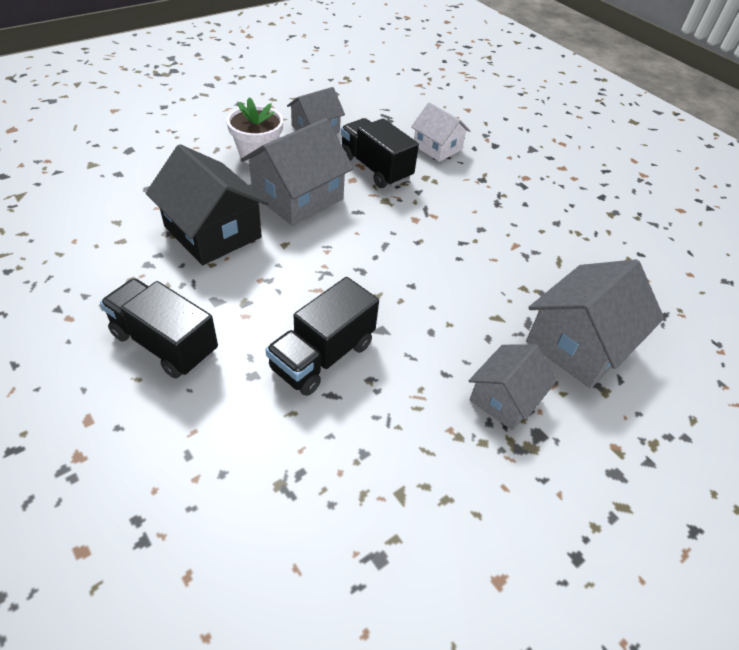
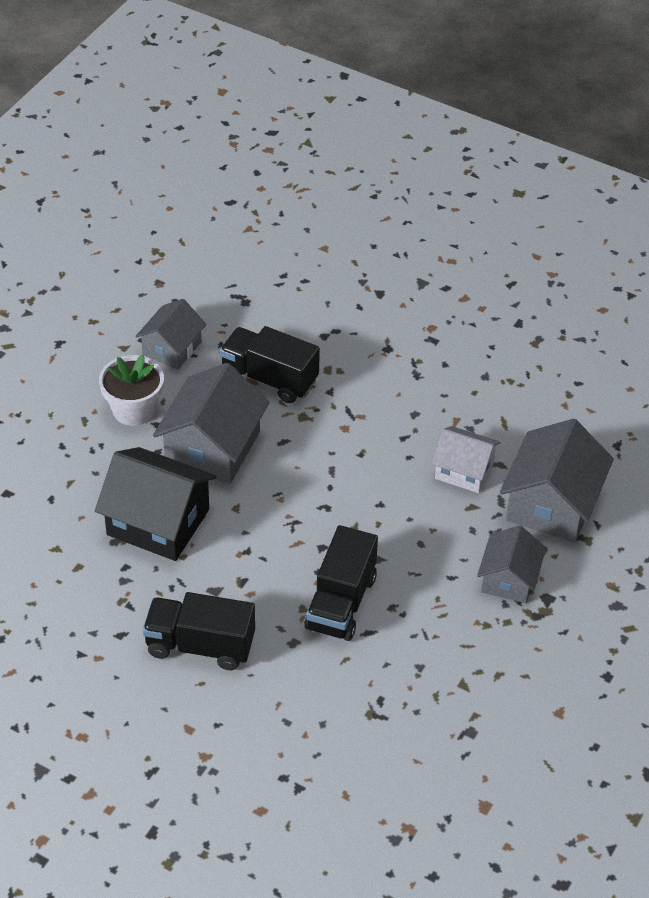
camera: 20 degrees left, 0 degrees up
(437, 147) = (319, 322): white house -> white house (464, 470)

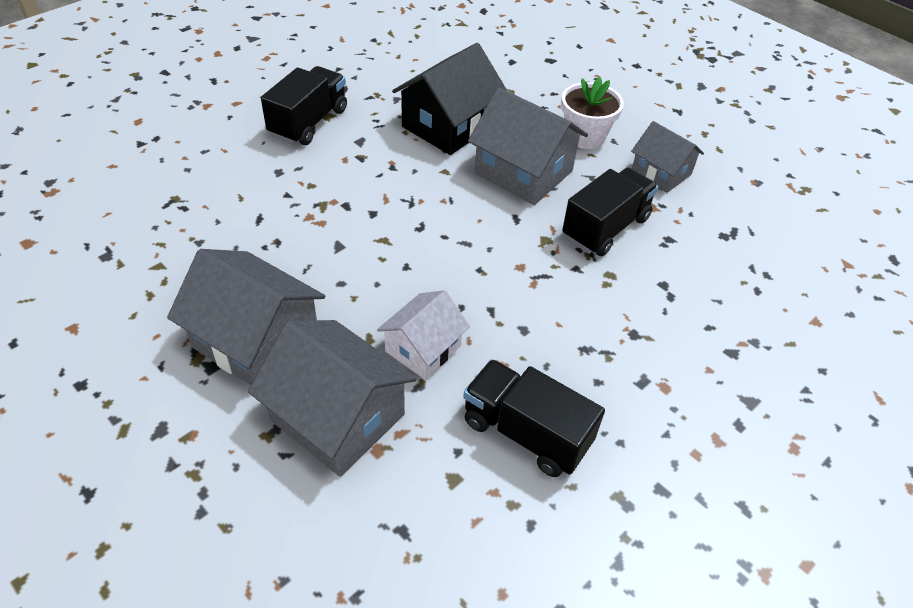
camera: 105 degrees right, 0 degrees up
(341, 603) = (302, 209): black truck -> black truck (526, 433)
(509, 579) = (256, 340): grey house -> grey house, size x1.62

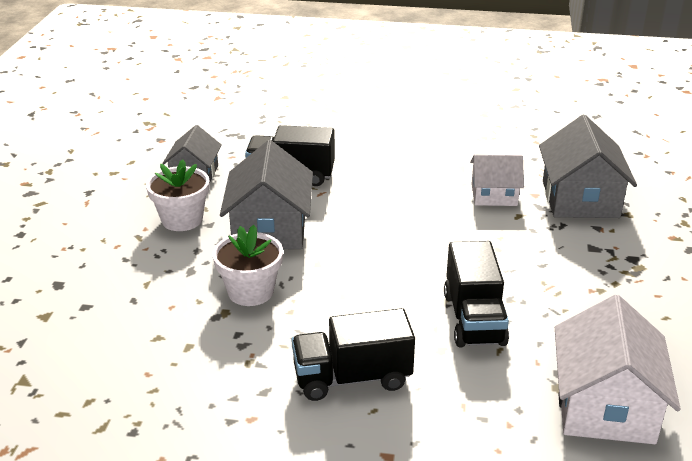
camera: 125 degrees left, 15 degrees down
(130, 207) = (605, 405): none -> white house
(256, 340) = (590, 254): grey house -> none
(448, 126) = (250, 291): black house -> white flower pot
(526, 433) = (491, 146): black truck -> black truck (474, 319)

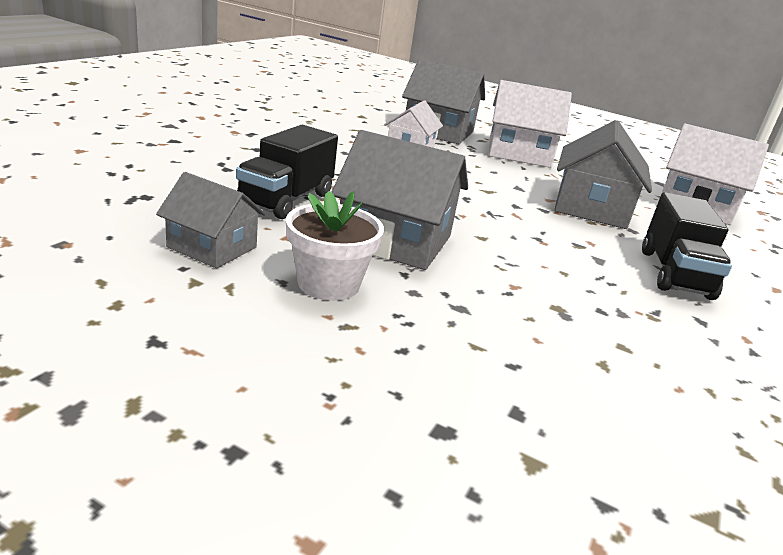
camera: 75 degrees left, 5 degrees down
(250, 291) = (521, 283): white flower pot -> none
(474, 319) = (591, 207): black truck -> grey house
(591, 256) = (519, 153): none -> white house

